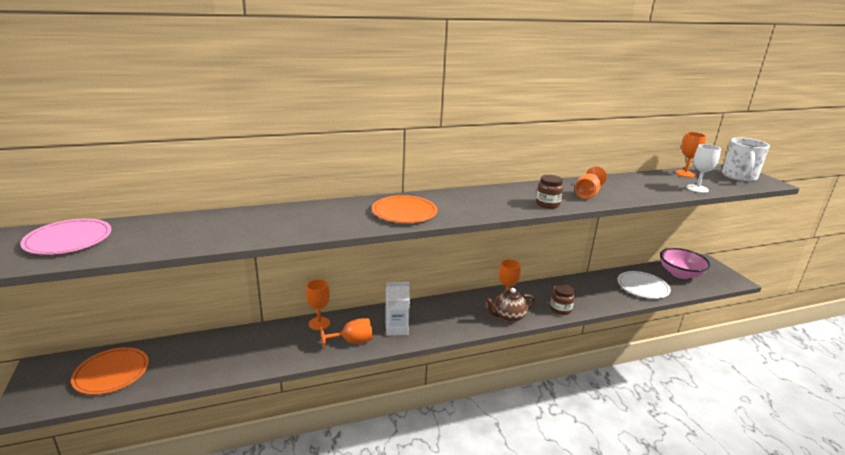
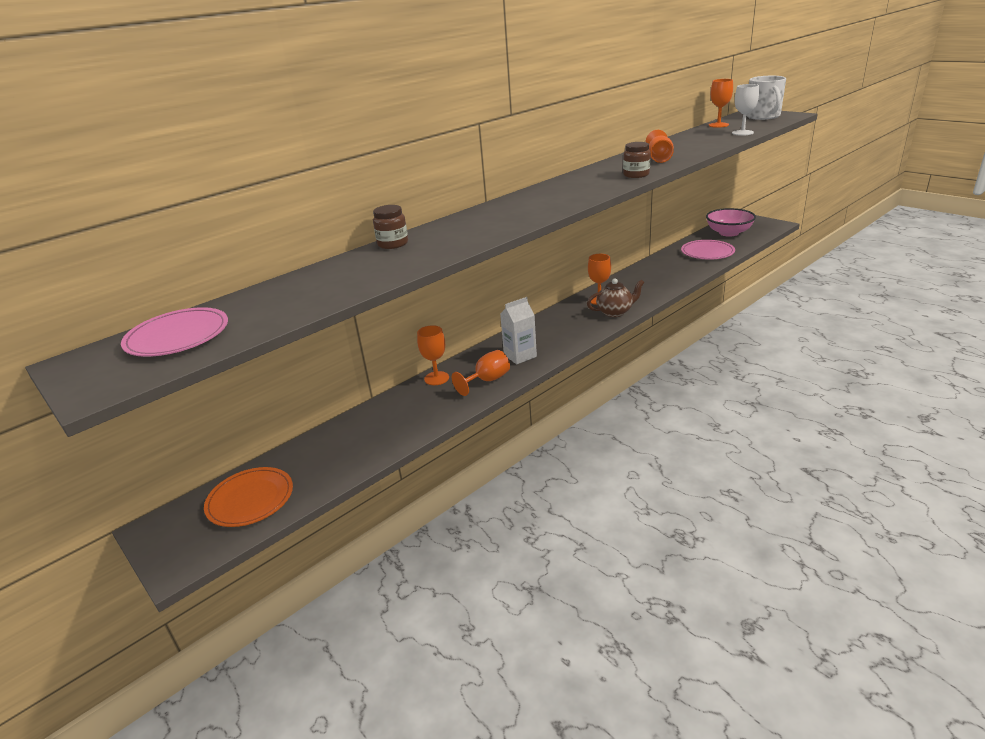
camera: 20 degrees left, 5 degrees up
(404, 212) = (514, 215): orange plate -> none
(508, 317) = (615, 312): brown teapot -> brown teapot turned 150 degrees counterclockwise
(560, 309) = (655, 291): brown jar -> brown jar (393, 244)
(642, 287) = (707, 252): white plate -> pink plate

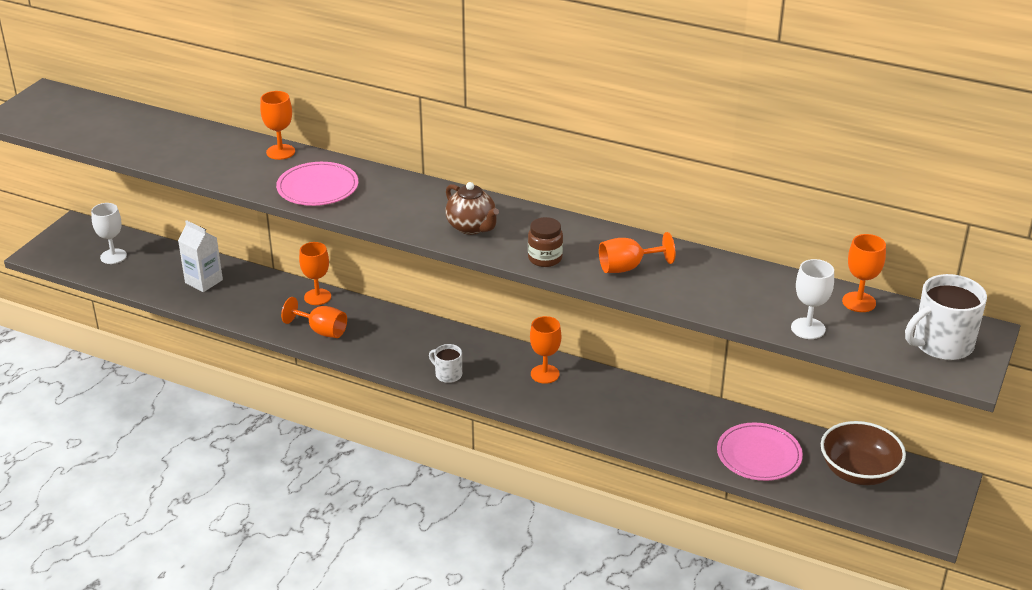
camera: 65 degrees right, 5 degrees up
(177, 336) = (85, 116): pink plate -> pink plate (317, 187)
(250, 499) = (113, 256): orange plate -> white goblet
(393, 244) = (280, 152): brown jar -> orange goblet
(520, 356) = (380, 341): white carton -> white carton (204, 281)
(580, 333) = (448, 374): none -> white mug
(615, 312) = (513, 393): brown teapot -> brown teapot (472, 227)
(728, 233) = (858, 471): pink bowl -> brown bowl

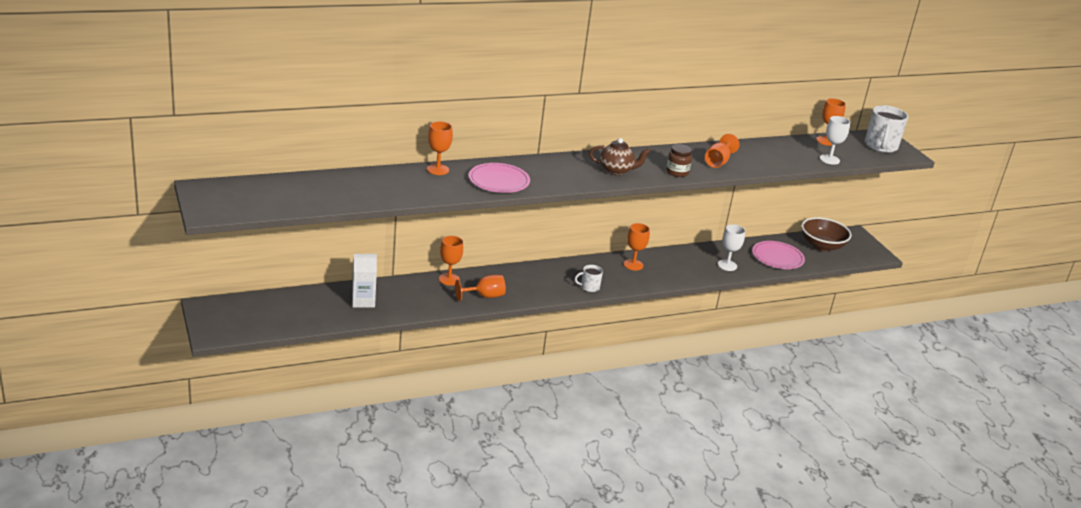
camera: 50 degrees left, 5 degrees down
(113, 256) = (272, 313): white goblet -> white goblet (727, 265)

